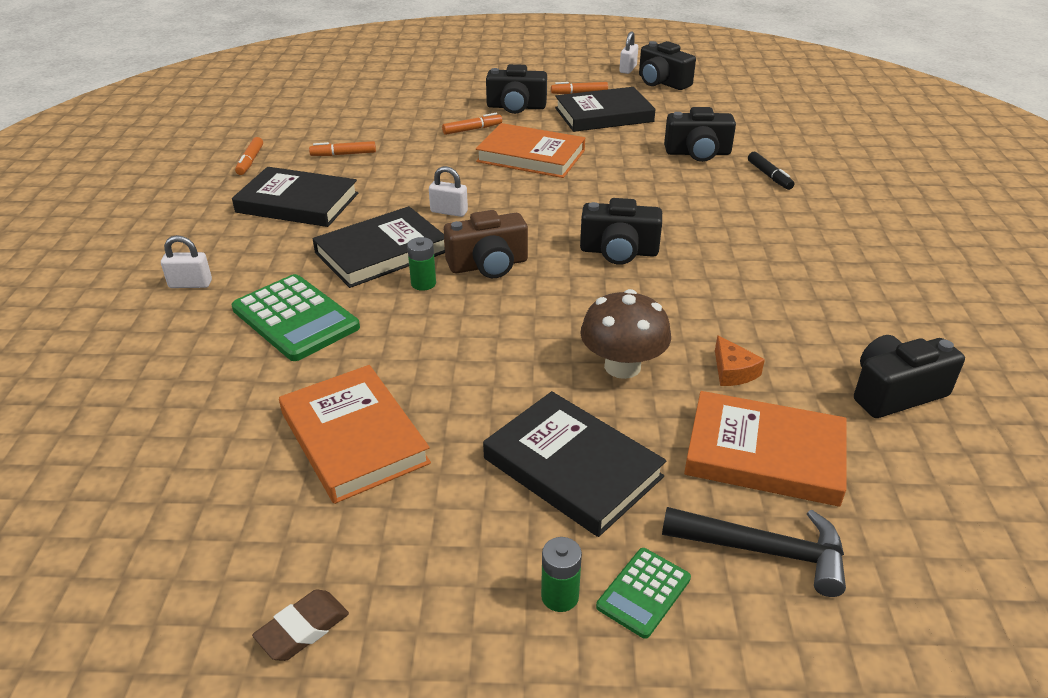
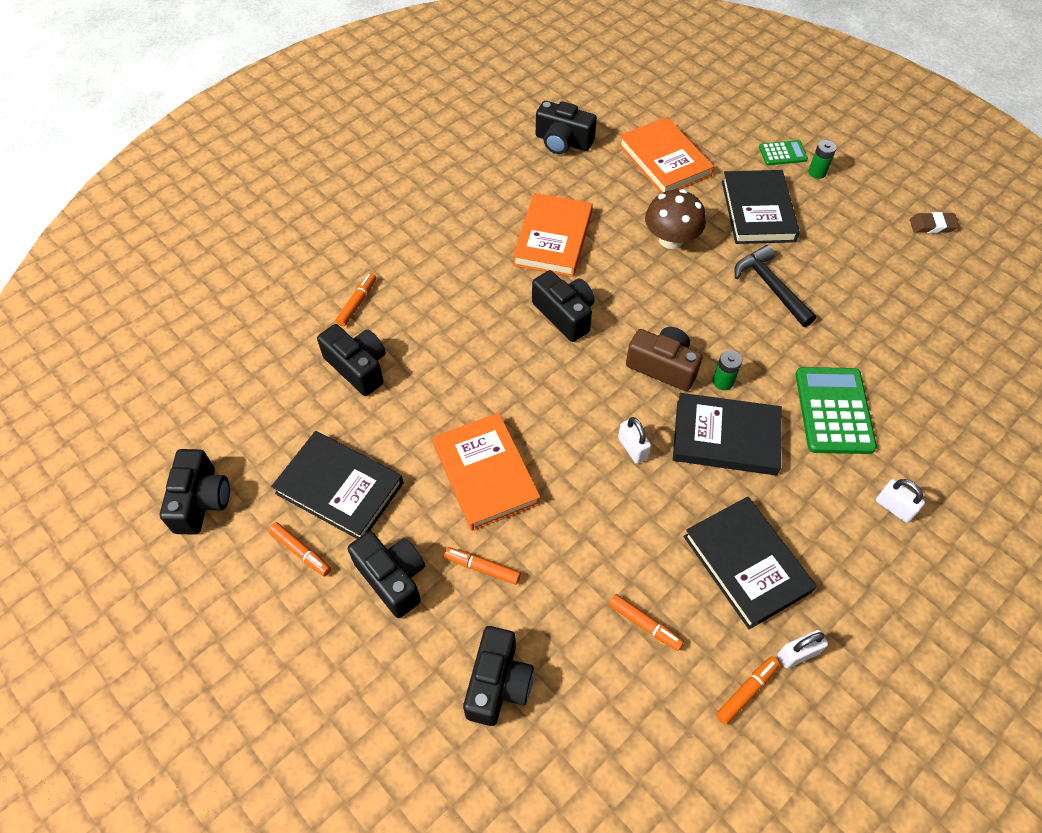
camera: 135 degrees left, 20 degrees up
(353, 438) = (854, 296): orange book -> orange book (553, 239)
(405, 107) = (498, 683): none -> black camera
(628, 69) = (184, 561): white padlock -> white padlock (797, 654)
(732, 371) = (619, 199): orange cheese -> none
(764, 551) = (718, 135): black hammer -> black hammer (771, 287)
(769, 176) = (357, 303): black marker -> orange marker

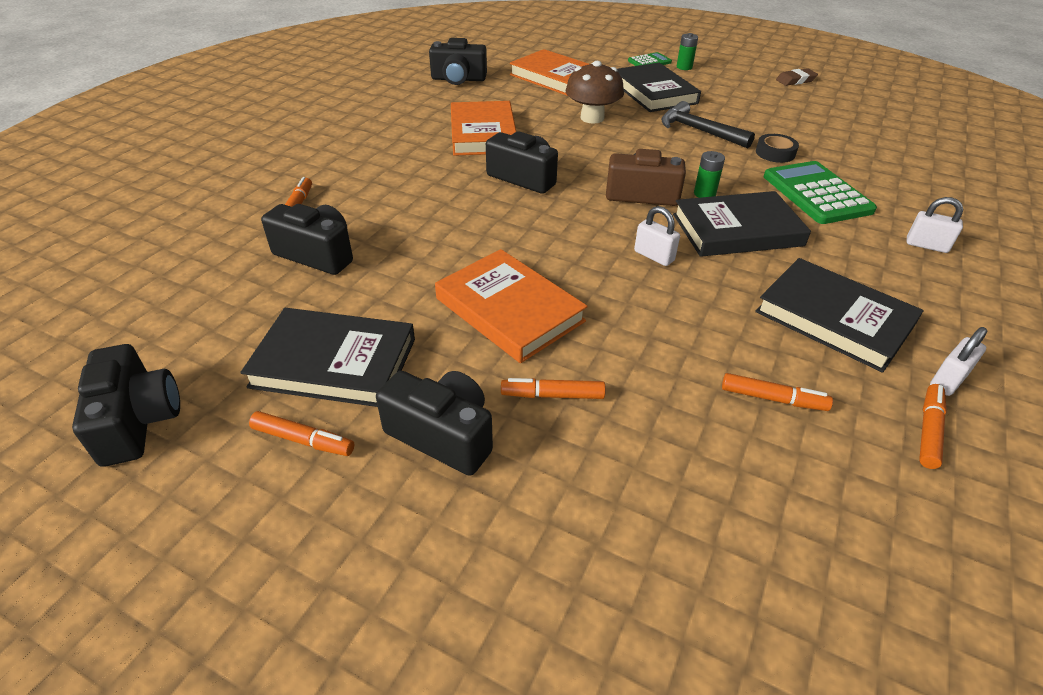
camera: 20 degrees left, 15 degrees down
(498, 683) = (641, 512): black camera -> none
(830, 341) = (775, 153): none -> black tape

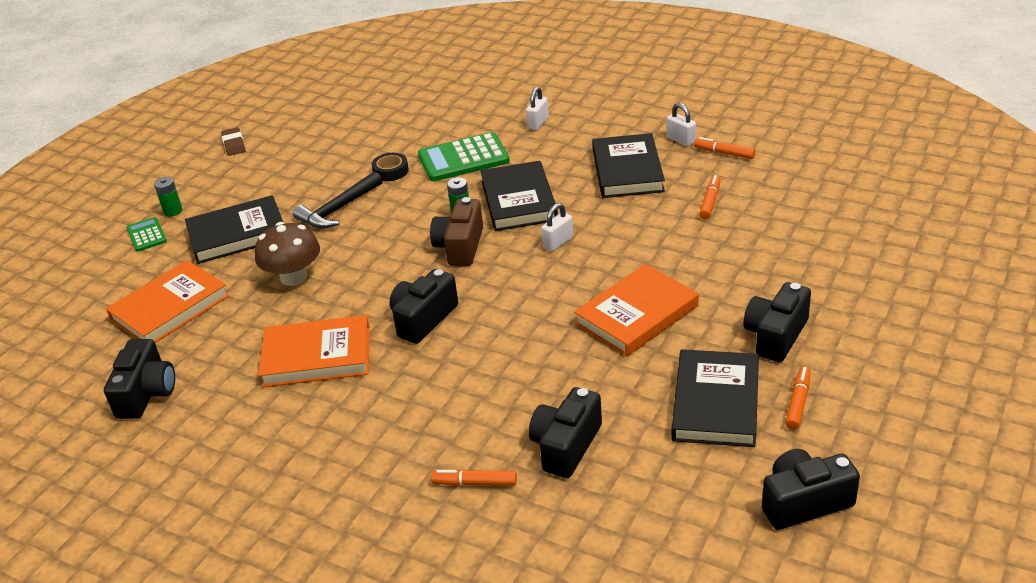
camera: 85 degrees left, 5 degrees down
(552, 395) = (727, 289): orange marker -> none
(834, 318) = (627, 170): black book -> black book turned 45 degrees counterclockwise

